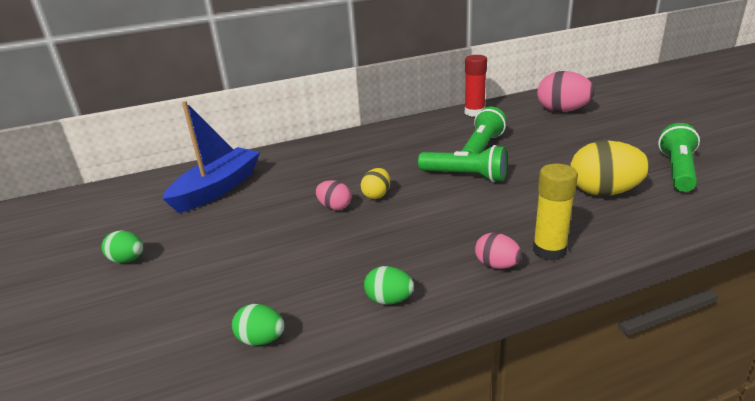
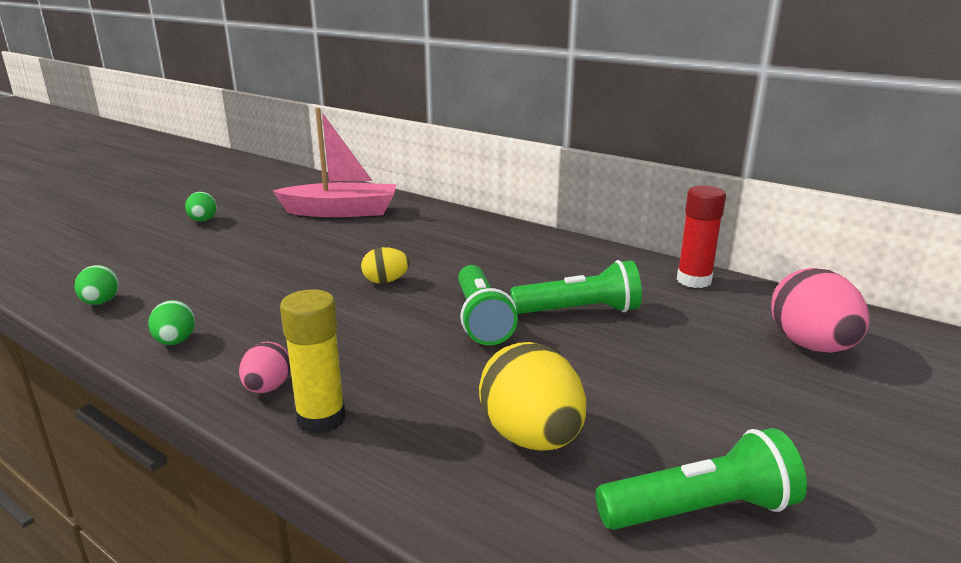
camera: 55 degrees right, 5 degrees down
(217, 189) = (341, 212): blue boat -> pink boat
(334, 207) = (343, 268): pink egg -> none

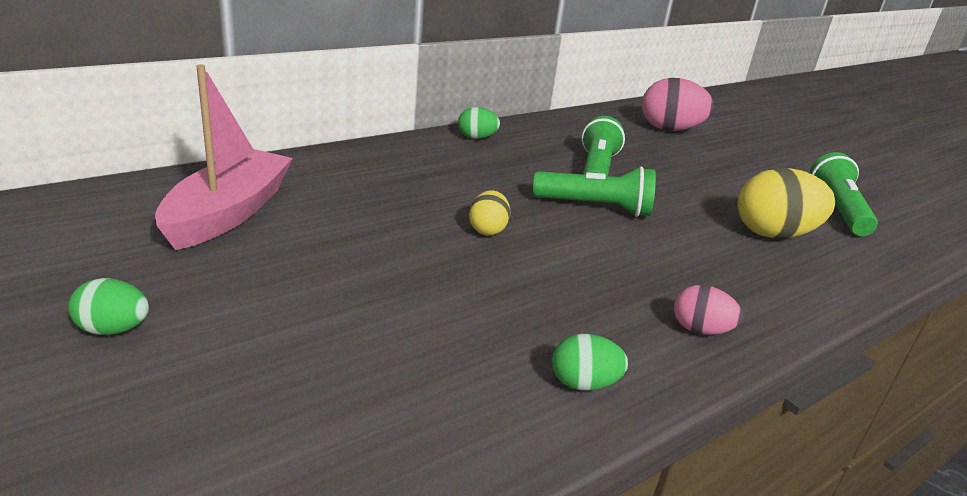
camera: 75 degrees left, 5 degrees up
(100, 302) = (419, 456): green egg -> green egg (476, 138)
(321, 419) = (752, 309): yellow glue stick -> none
(694, 280) = (562, 123): red glue stick -> none

